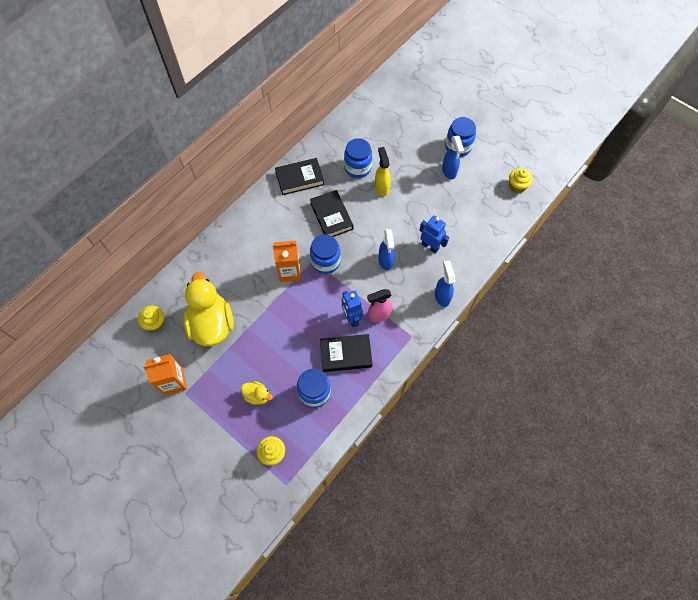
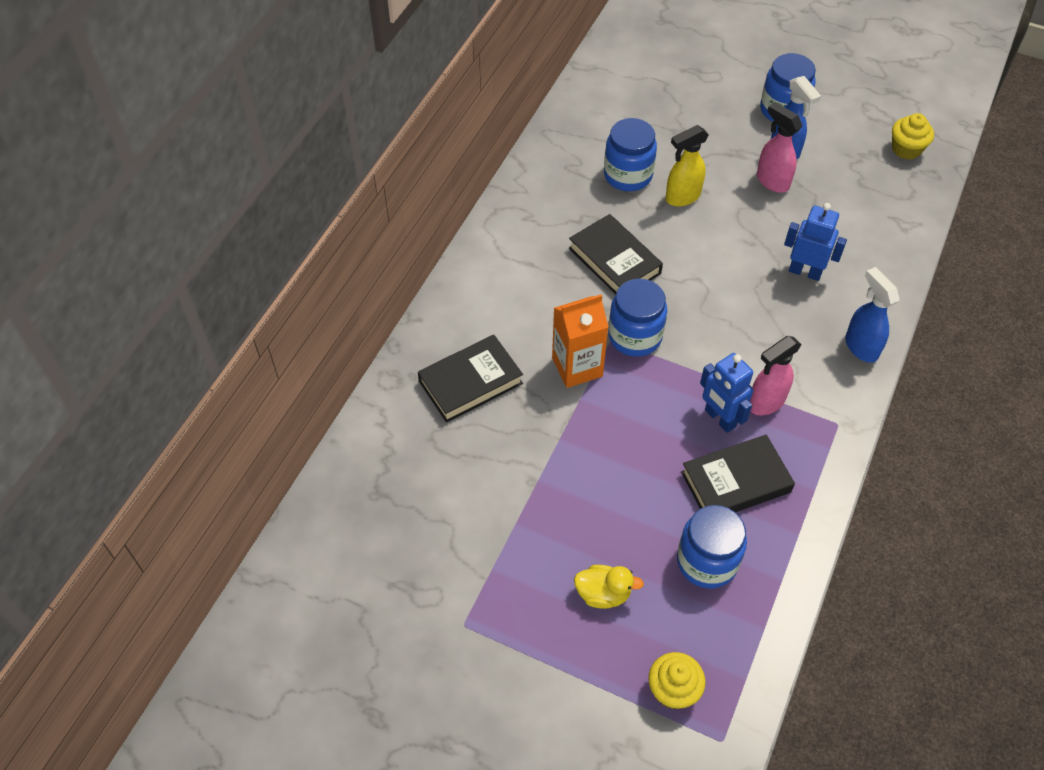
camera: 15 degrees left, 10 degrees down
(155, 323) = (358, 512): yellow cupcake -> none
(174, 382) = (434, 609): orange carton -> none
(212, 324) = (468, 489): yellow duck -> none
(299, 178) = (533, 212): black book -> black book (470, 382)
(382, 187) = (682, 197): yellow spray bottle -> yellow spray bottle turned 90 degrees counterclockwise
(385, 261) = (739, 311): blue spray bottle -> none
(434, 189) = (772, 181): none -> pink spray bottle

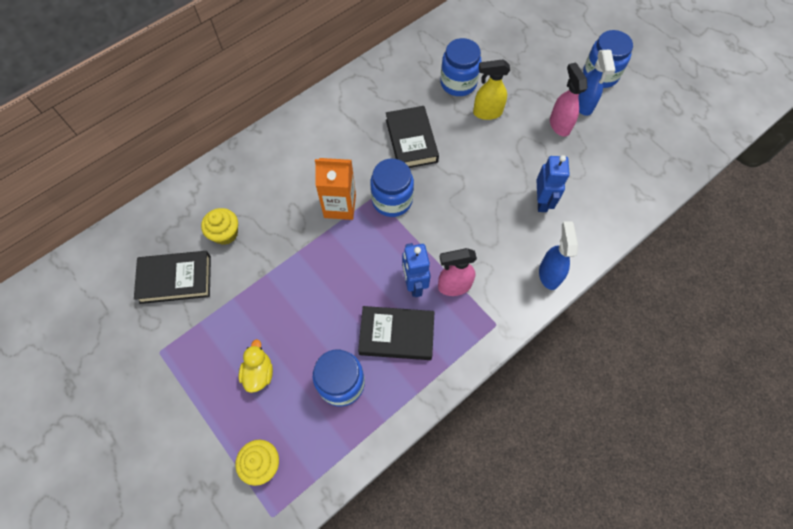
camera: 25 degrees right, 10 degrees up
(470, 382) = (265, 188): black book -> black book (175, 279)
(603, 594) = (259, 373): yellow duck -> yellow duck turned 120 degrees counterclockwise
(805, 272) = (542, 201): blue robot -> blue robot turned 45 degrees clockwise
(906, 149) = (677, 138): yellow cupcake -> yellow cupcake (225, 233)

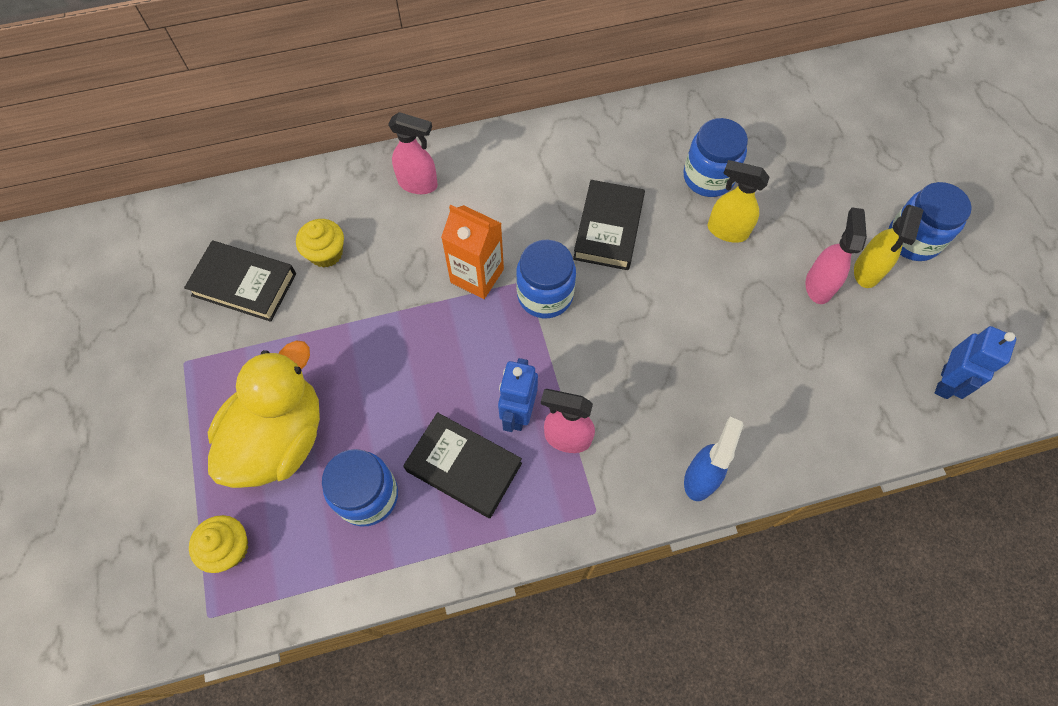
camera: 25 degrees right, 0 degrees up
(259, 373) = (280, 438): yellow duck -> yellow duck, size x2.23
(267, 161) = (418, 184): none -> pink spray bottle
(542, 201) = (741, 378): blue robot -> blue robot (946, 382)
(583, 105) = (867, 271): blue spray bottle -> yellow spray bottle

